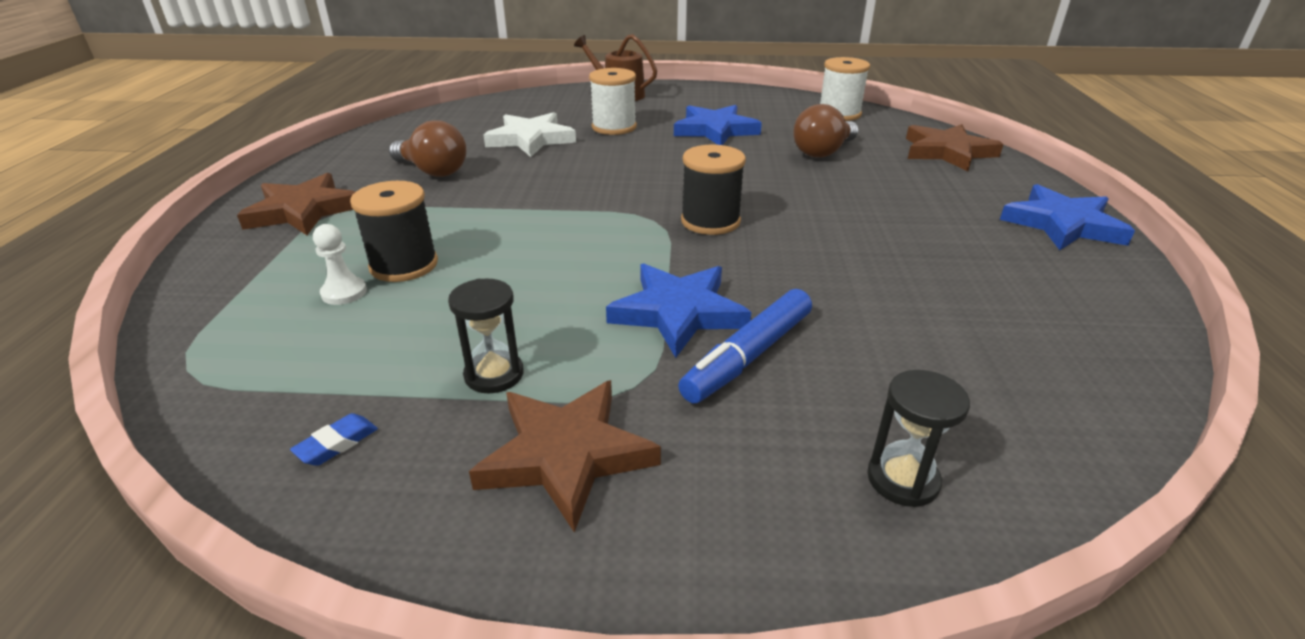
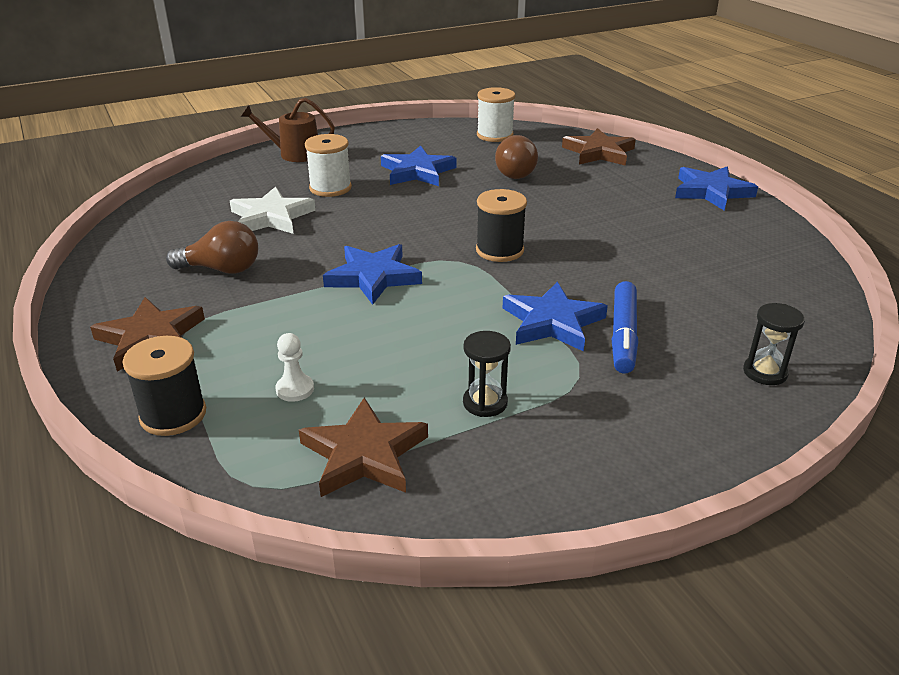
camera: 30 degrees left, 0 degrees up
(337, 444) = (440, 481): blue eraser -> none
(404, 265) = (313, 353): black spool -> black spool (173, 415)
(550, 212) = (373, 277): none -> blue star
(566, 455) = (587, 429): brown star -> brown star (364, 454)

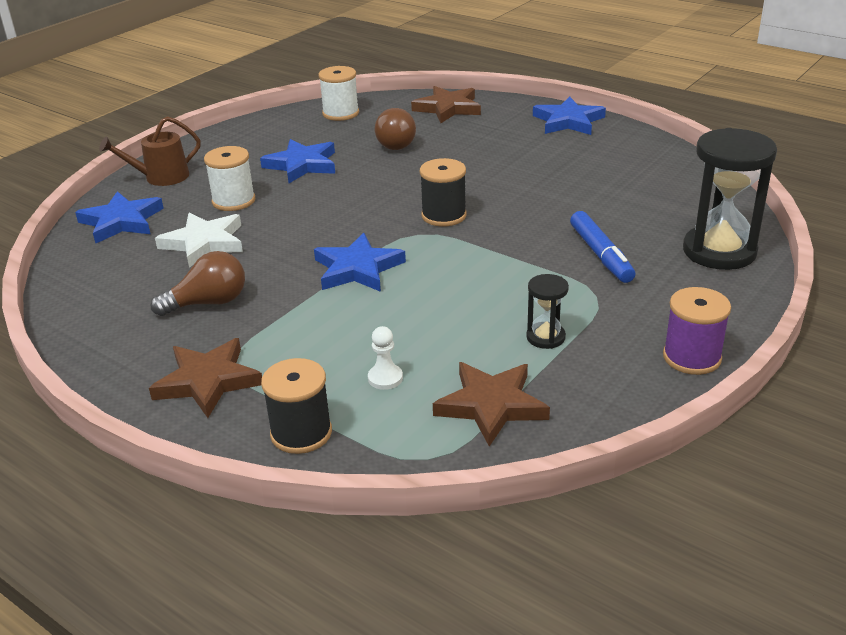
camera: 25 degrees left, 0 degrees up
(552, 322) = (539, 261): blue star -> blue star (121, 221)
(625, 482) = (691, 357): none -> purple spool
(765, 372) = (719, 251): black hourglass -> black hourglass, size x2.08

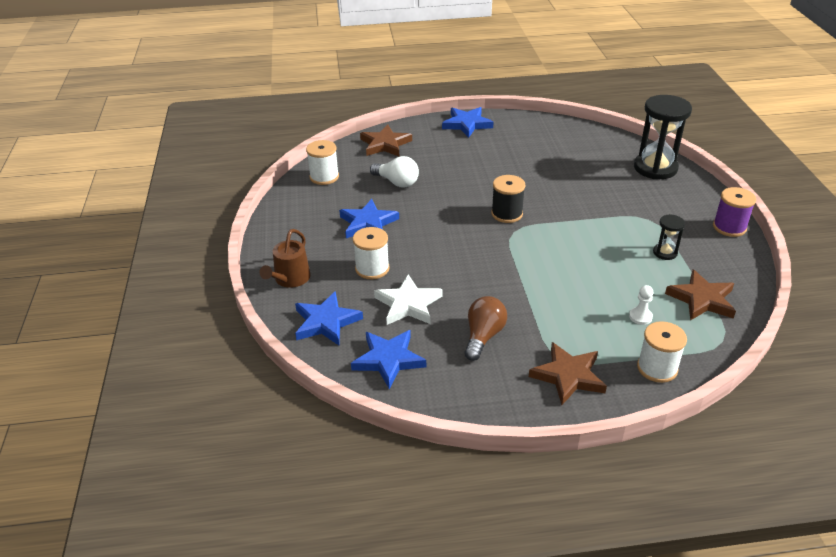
camera: 45 degrees left, 5 degrees up
(301, 433) = (657, 368): black spool -> white spool
(357, 269) = (521, 269): blue star -> blue star (388, 360)
(394, 143) = (397, 182): brown light bulb -> white light bulb
(601, 255) = (614, 196): blue marker -> none

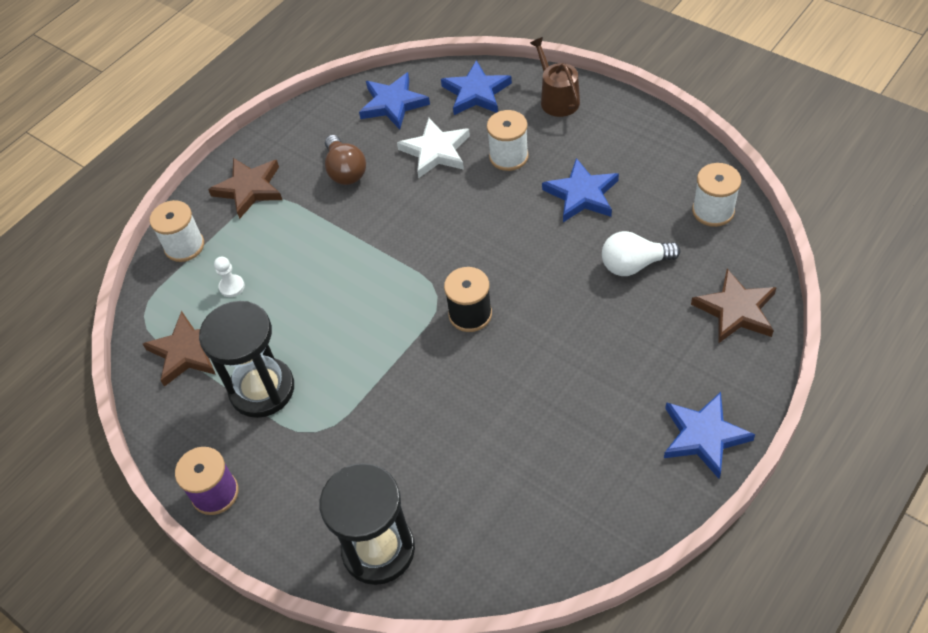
camera: 140 degrees right, 15 degrees up
(665, 252) = (262, 389): black hourglass -> black hourglass, size x2.08

